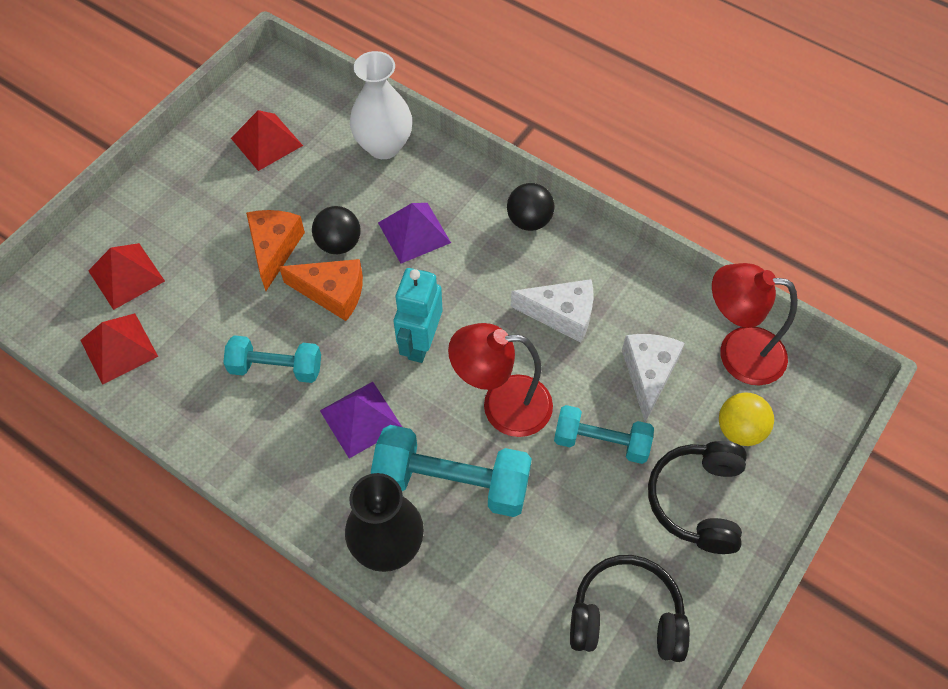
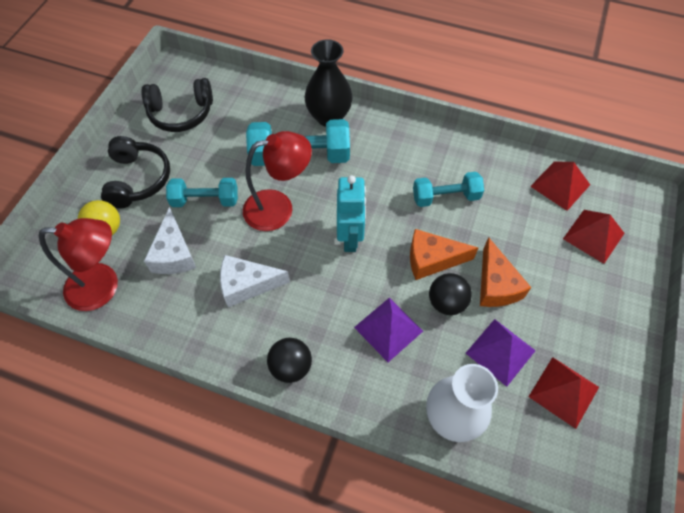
camera: 165 degrees right, 0 degrees up
(361, 419) = (373, 179): purple pyramid -> purple pyramid (500, 352)

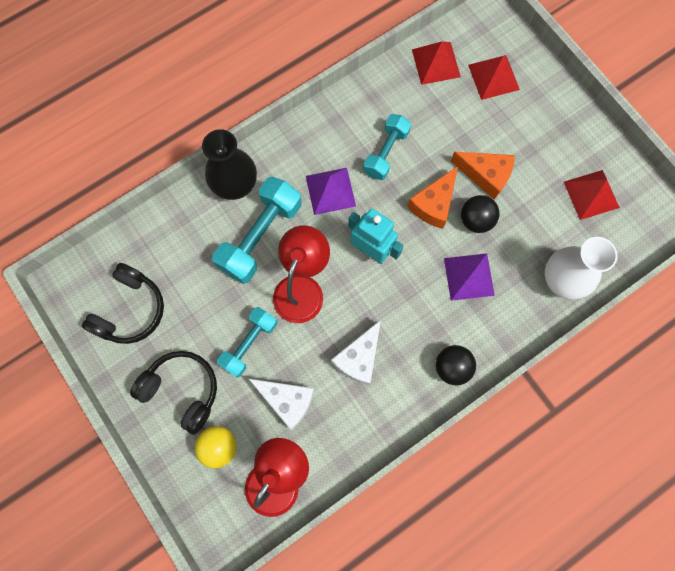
camera: 55 degrees left, 15 degrees up
(500, 352) = (537, 212): purple pyramid -> purple pyramid (330, 191)

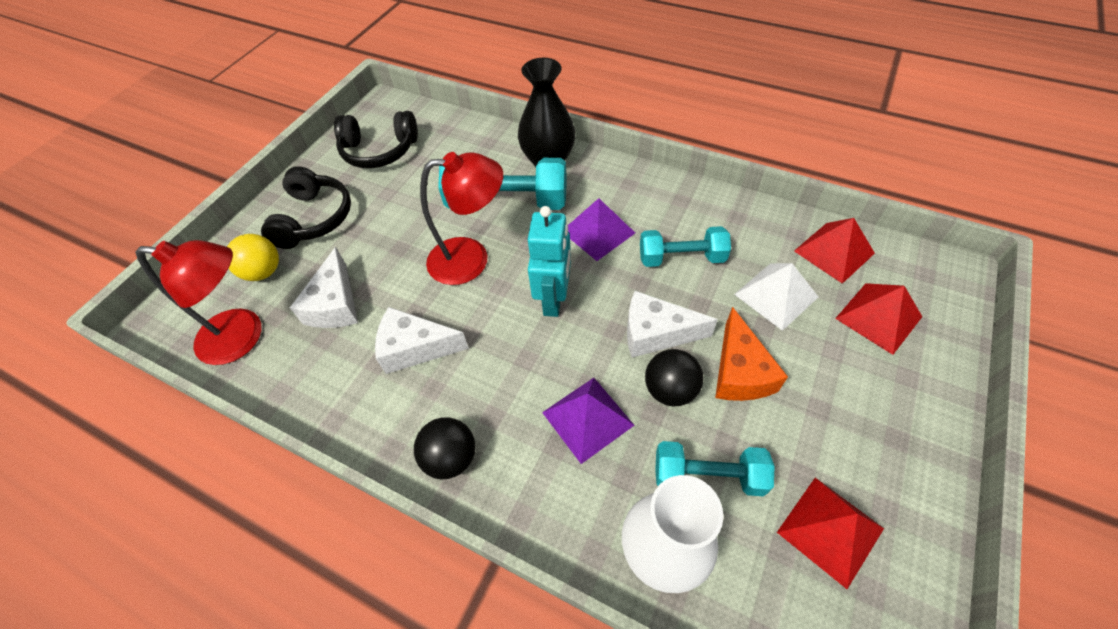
camera: 65 degrees right, 20 degrees down
(249, 344) = (386, 245): turquoise dumbbell -> turquoise dumbbell (708, 475)
(434, 204) = (656, 333): orange cheese -> white cheese
(447, 119) = (775, 295): none -> white pyramid

